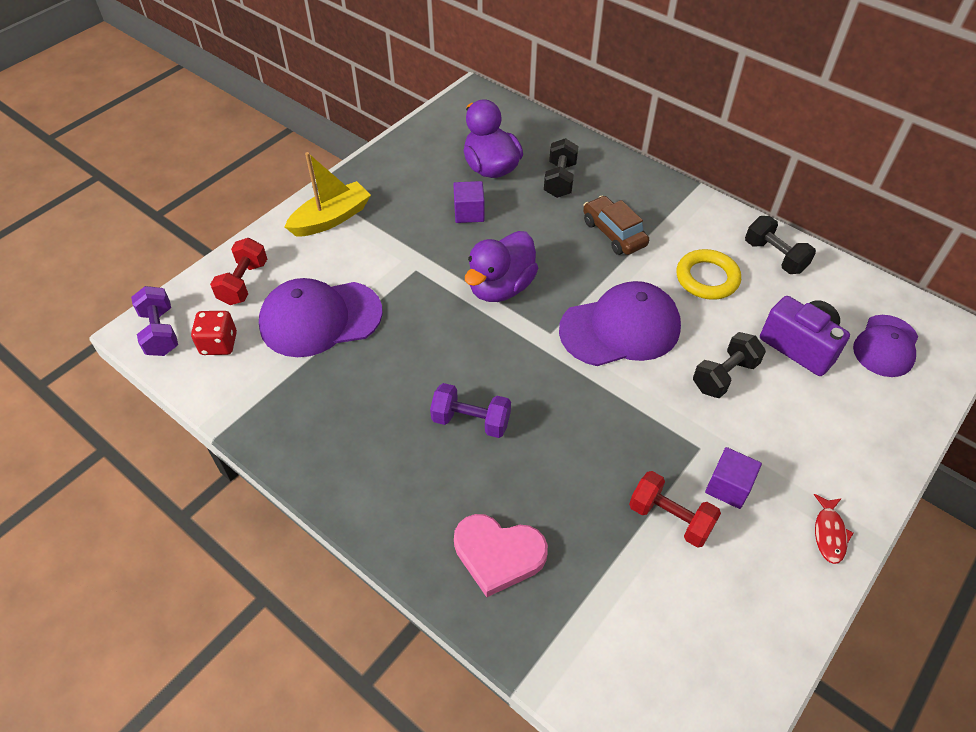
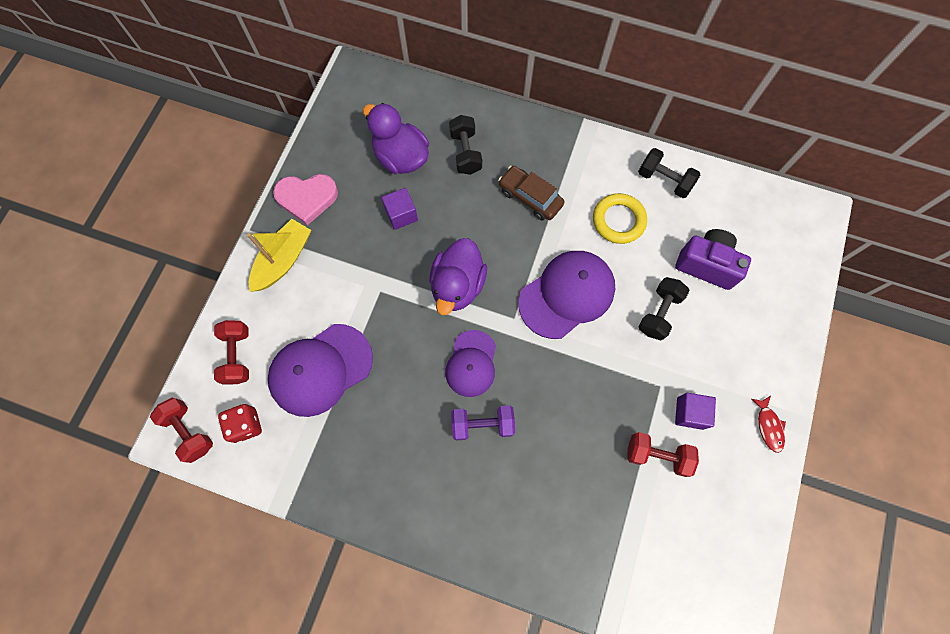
camera: 20 degrees left, 20 degrees up
(160, 332) = (189, 431): purple dumbbell -> red dumbbell
(498, 554) = (546, 533): pink heart -> pink heart (307, 198)
(886, 346) = (768, 243): purple cap -> purple cap (471, 363)

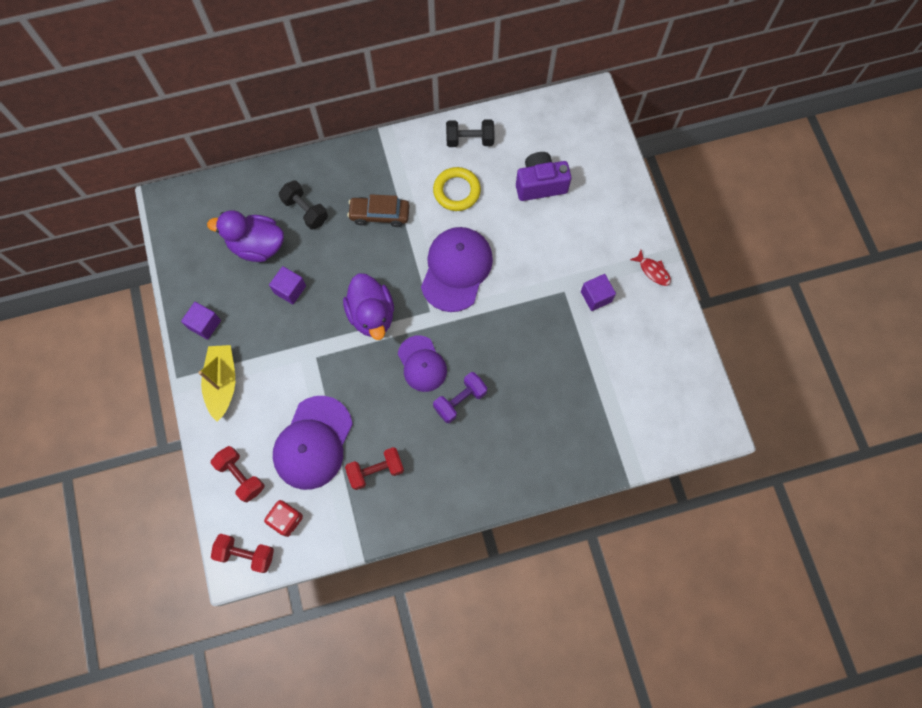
camera: 35 degrees left, 0 degrees up
(307, 198) = (205, 324): pink heart -> purple cube
(657, 455) = (593, 340): red dumbbell -> red dumbbell (376, 470)
(659, 313) = (530, 240): black dumbbell -> none

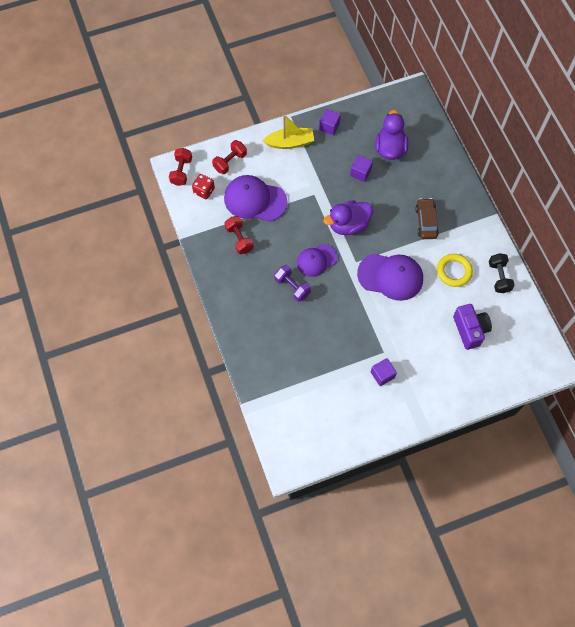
camera: 85 degrees right, 5 degrees down
(305, 211) = (421, 174): black dumbbell -> none
(653, 271) = (409, 416): red fish -> none

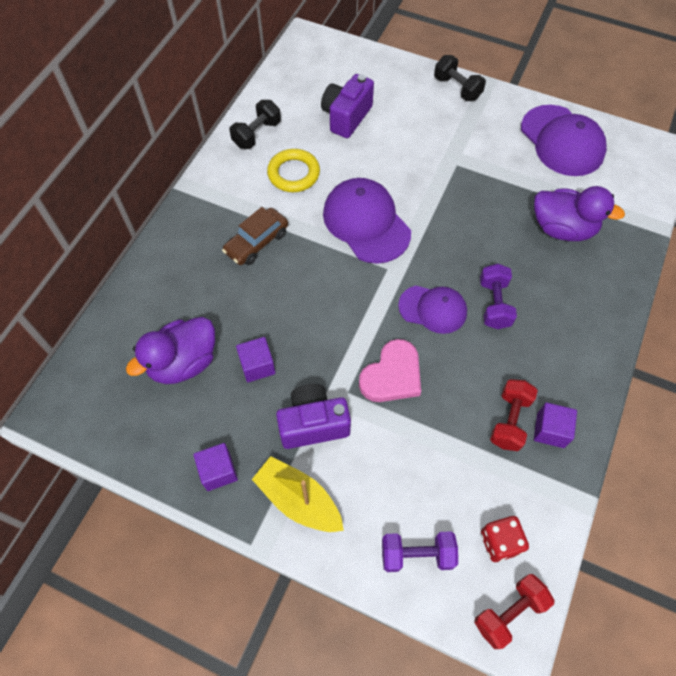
camera: 135 degrees left, 5 degrees down
(230, 162) = (417, 554): red dumbbell -> purple dumbbell
(255, 200) = (436, 457): purple cap -> purple cap (562, 141)
(303, 216) = (392, 375): none -> pink heart
(314, 171) = (313, 424): none -> purple camera
(348, 225) = (348, 315): purple duck -> purple duck (562, 229)
(382, 375) = (481, 148): purple cube -> purple cube (550, 430)
(436, 408) = (457, 88): none -> black dumbbell

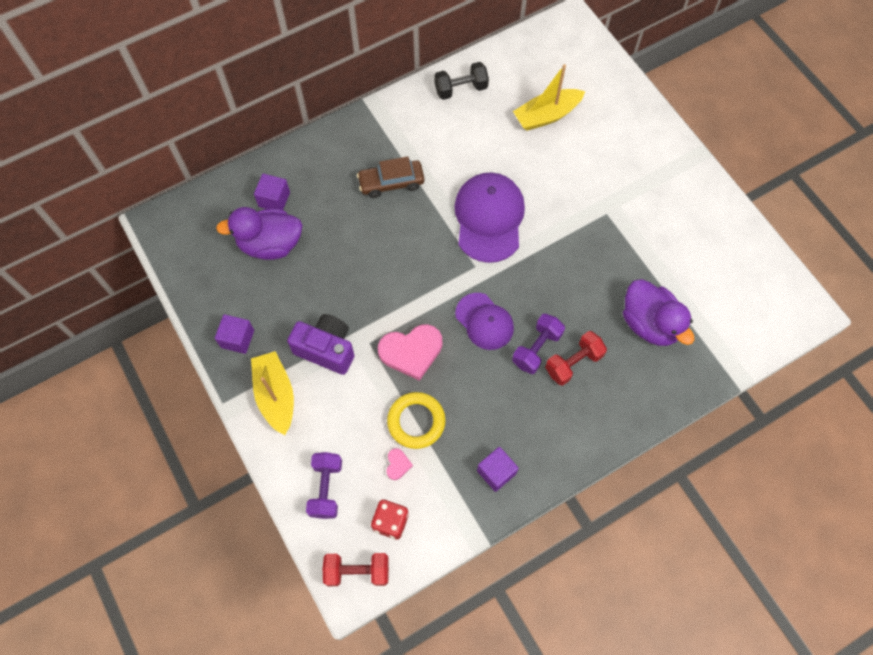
camera: 35 degrees right, 5 degrees up
(257, 366) = (320, 280): purple cube -> purple cube (274, 199)
(293, 173) = (464, 141): yellow ring -> yellow ring (416, 421)
(346, 117) = (546, 115): purple camera -> yellow boat
(417, 554) = (326, 488): purple dumbbell -> purple dumbbell turned 60 degrees clockwise
(457, 88) = (666, 143): black dumbbell -> none
(463, 484) = (397, 464): none -> pink heart
(509, 420) = (471, 444): red dumbbell -> red dumbbell (573, 363)
(562, 141) = (720, 247): purple cap -> none

